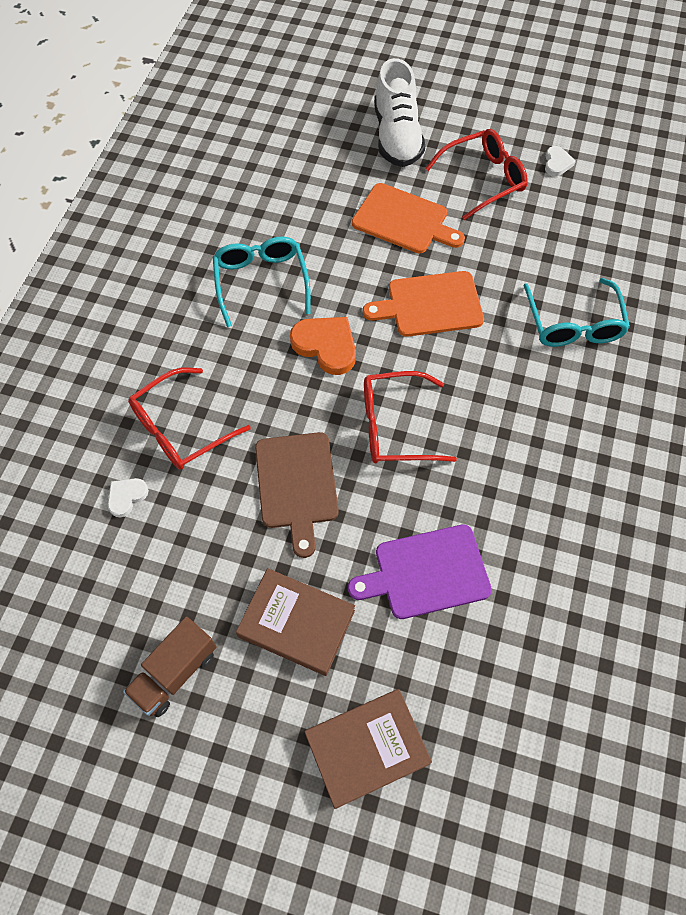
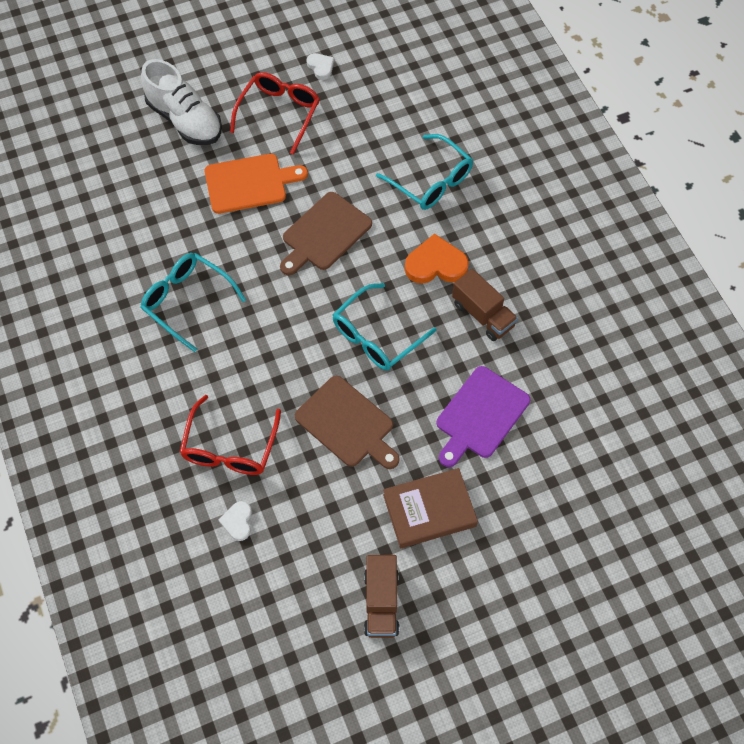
camera: 40 degrees left, 0 degrees up
(326, 346) = (278, 314): orange heart -> orange heart (436, 264)
(367, 749) = (538, 547): brown book -> none
(395, 426) = (376, 336): red glasses -> turquoise glasses
(430, 305) = (324, 234): orange cutting board -> brown cutting board
(515, 479) = (483, 314): none -> brown truck

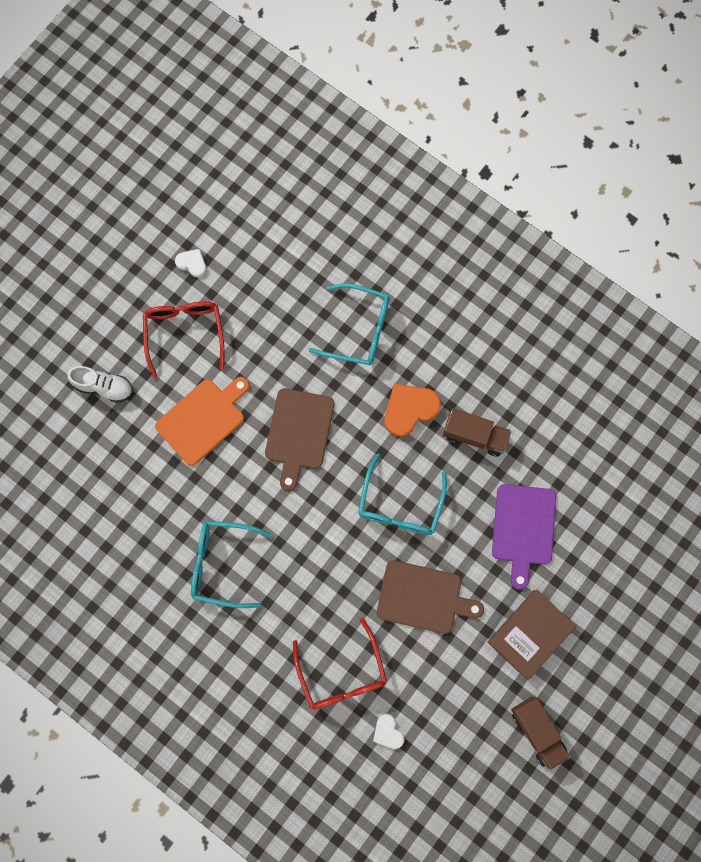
camera: 30 degrees left, 15 degrees up
(185, 120) = (104, 387): white shoe -> white shoe, size x0.62

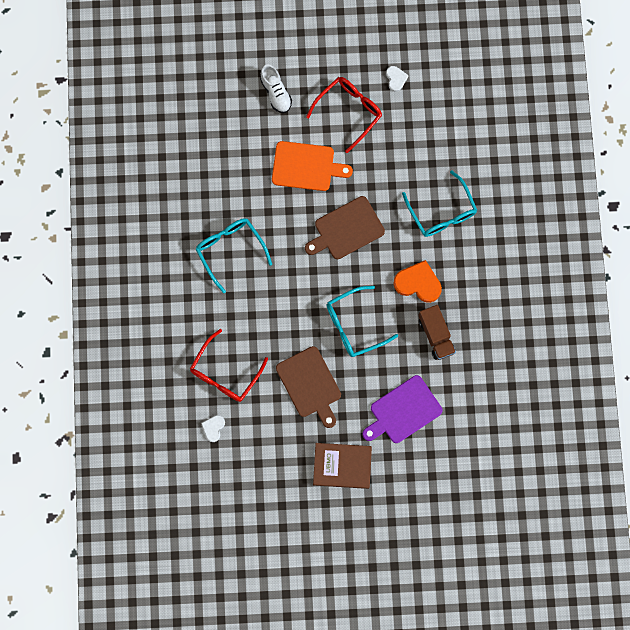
camera: 50 degrees right, 0 degrees up
(537, 731) = (287, 516): brown truck -> none

